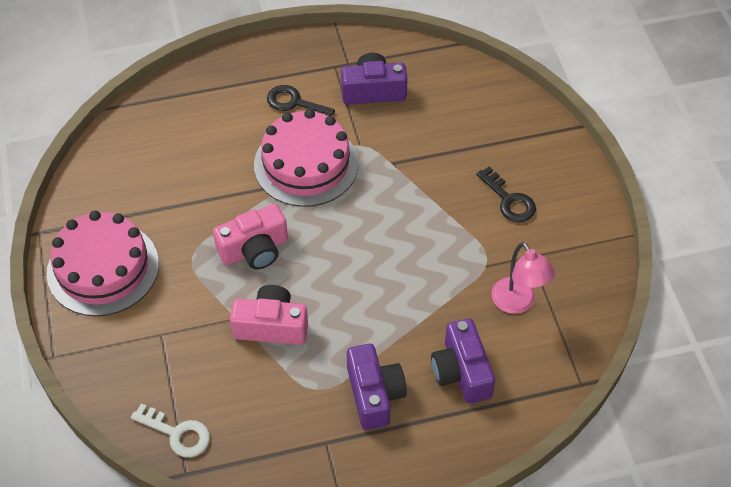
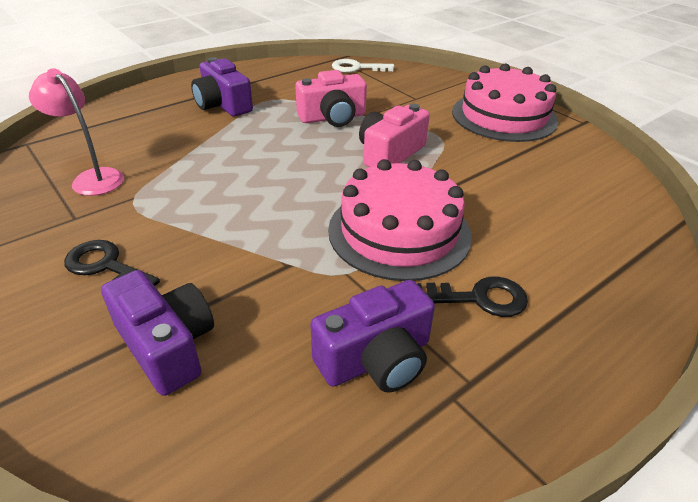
camera: 155 degrees right, 15 degrees down
(461, 372) = (148, 128): purple camera -> purple camera (167, 345)

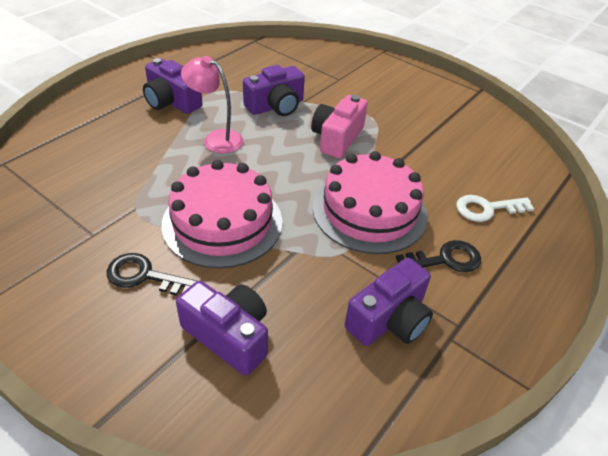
camera: 15 degrees left, 5 degrees up
(92, 178) = (87, 192): pink lamp -> pink lamp (216, 139)
(333, 117) = (276, 106): pink camera -> purple camera
(357, 68) = (277, 50): white key -> white key (487, 209)
(504, 116) = (416, 91): pink cake -> pink cake (222, 222)

